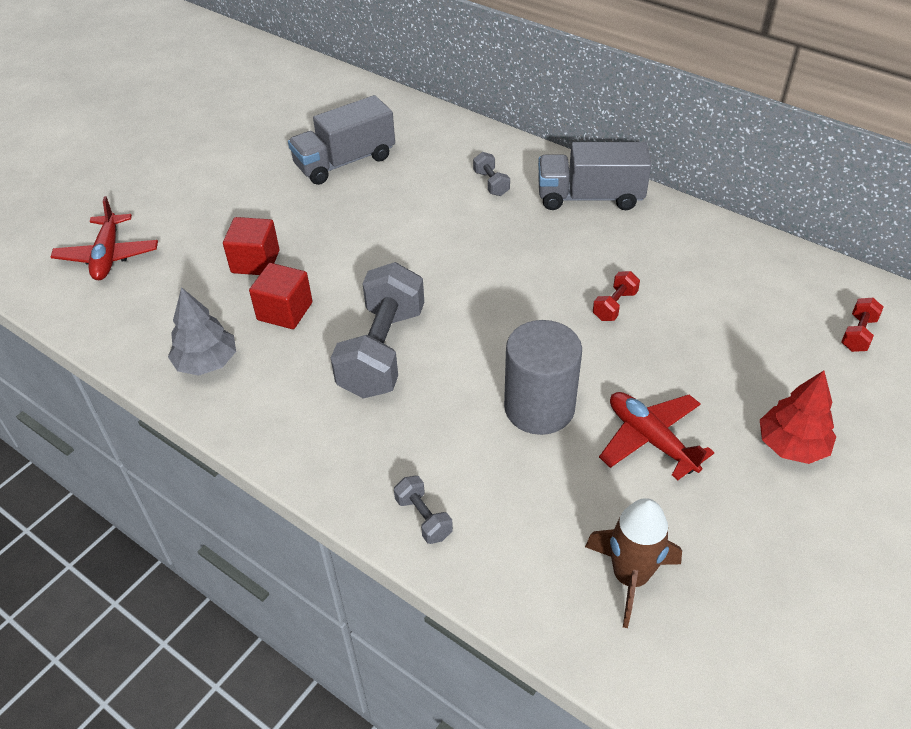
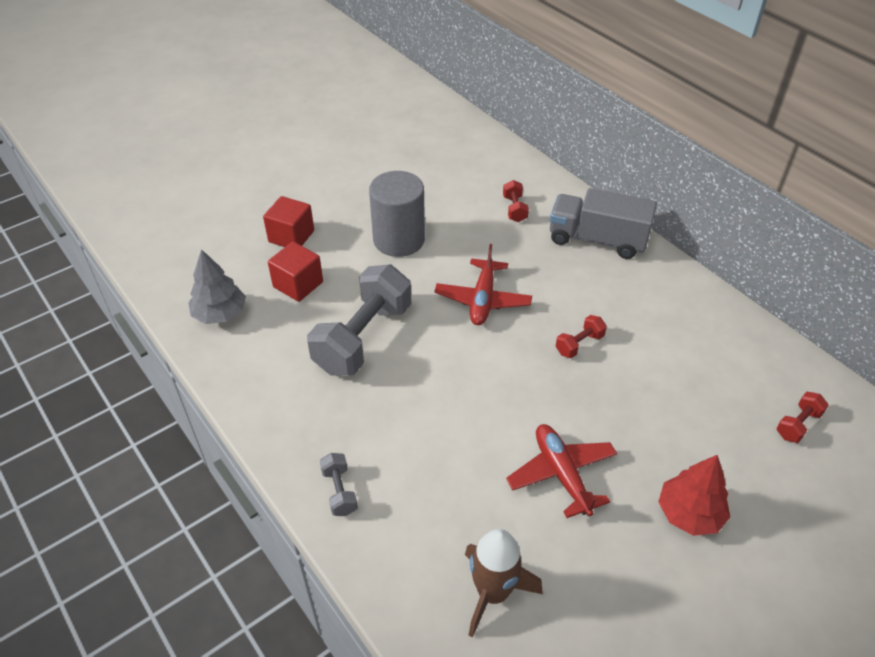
camera: 15 degrees right, 0 degrees up
(108, 256) = (179, 206): red plane -> red plane (483, 299)
(345, 162) = (398, 164): grey truck -> none
(491, 183) = (514, 209): grey dumbbell -> red dumbbell
(539, 408) = (475, 420): grey cylinder -> grey cylinder (399, 240)

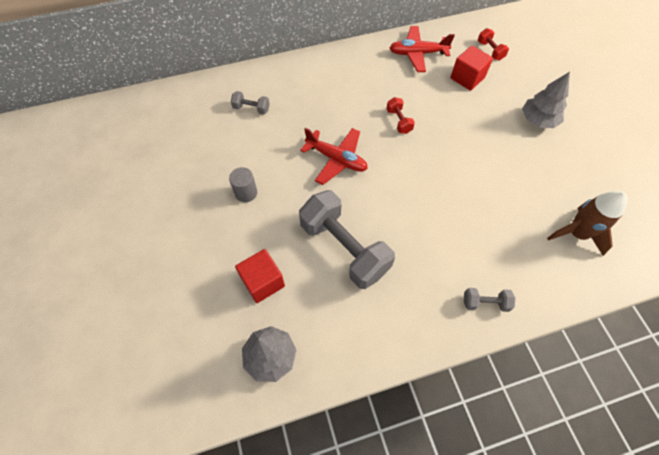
camera: 70 degrees left, 15 degrees up
(291, 236) = (198, 273): red cube -> red cube (467, 78)
(399, 240) = (246, 193): grey cylinder -> grey cylinder, size x0.51
(514, 209) = (251, 108): red dumbbell -> grey dumbbell
(562, 474) = (499, 168): red plane -> red plane (417, 54)
(597, 240) = (308, 76): grey truck -> none
(689, 513) = (538, 120): red tree -> grey tree

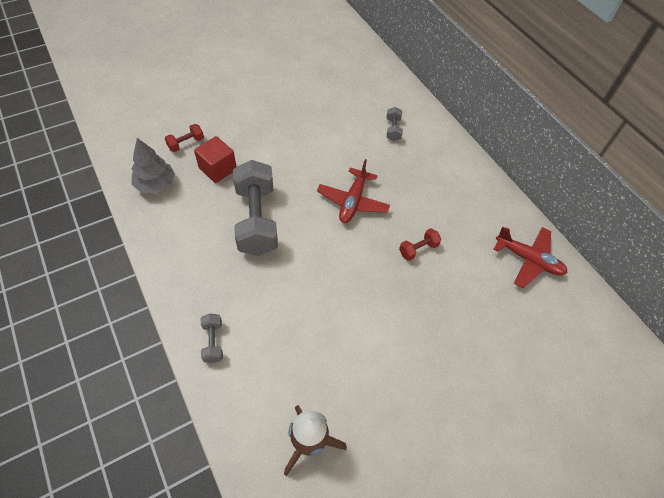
camera: 75 degrees right, 5 degrees down
(246, 193) = (300, 143): grey cylinder -> none
(344, 248) = (257, 220): grey dumbbell -> grey dumbbell turned 45 degrees counterclockwise
(417, 54) = (528, 260): red plane -> red plane turned 135 degrees clockwise
(467, 78) = (511, 316): red cube -> none
(490, 50) = (572, 342): red dumbbell -> red dumbbell (186, 143)
(538, 120) = (472, 403): grey tree -> none

